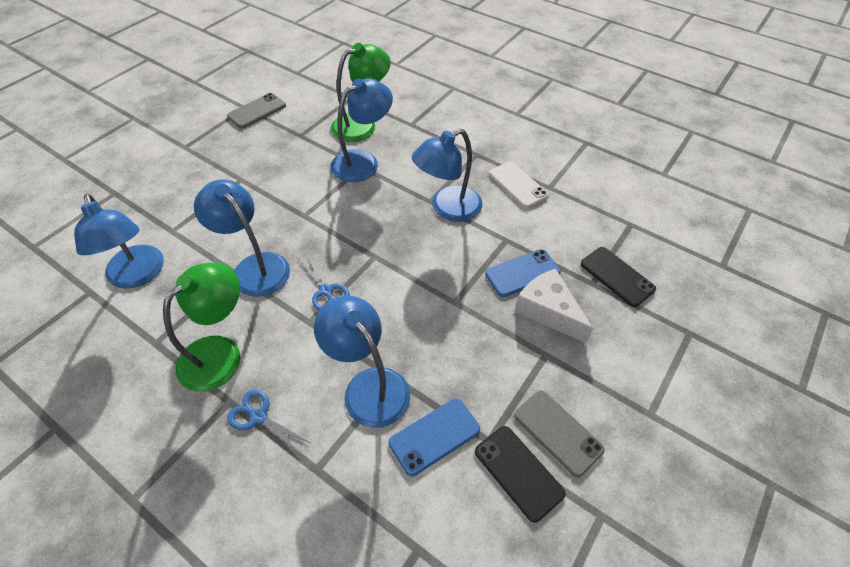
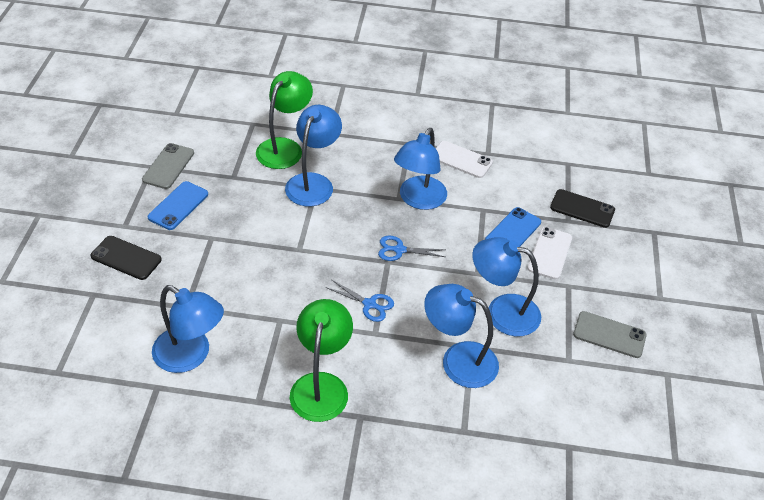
camera: 30 degrees left, 5 degrees down
(254, 267) = (292, 308): blue lamp -> blue lamp (502, 312)
(258, 417) = (392, 416): blue scissors -> blue scissors (399, 250)
(434, 436) = (530, 373): blue phone -> blue phone (178, 206)
(518, 472) = (600, 371): black phone -> black phone (126, 258)
(548, 310) = (550, 253): white cheese -> white phone

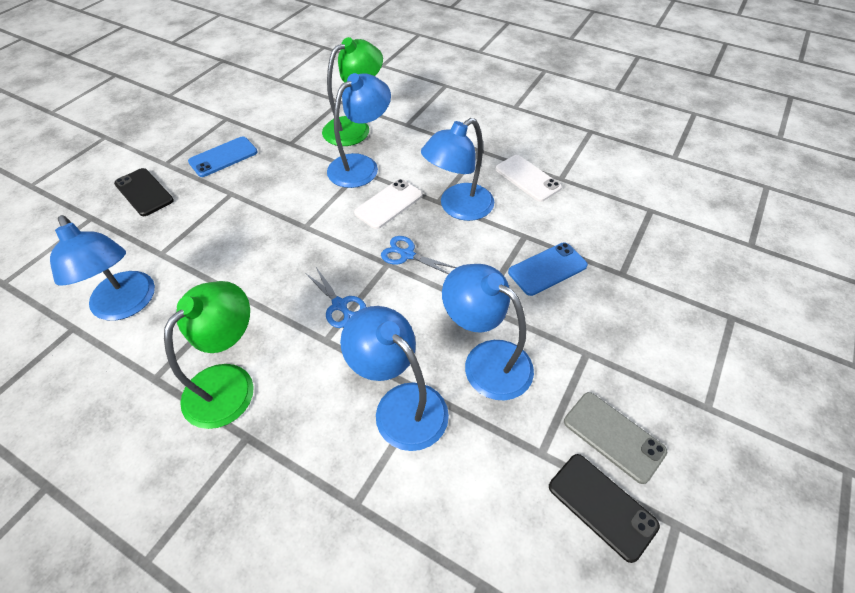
camera: 25 degrees right, 5 degrees up
(168, 166) = (240, 121): grey phone -> none
(550, 253) = (581, 306): white phone -> white phone (389, 204)
(582, 209) = (646, 265): black phone -> black phone (602, 506)

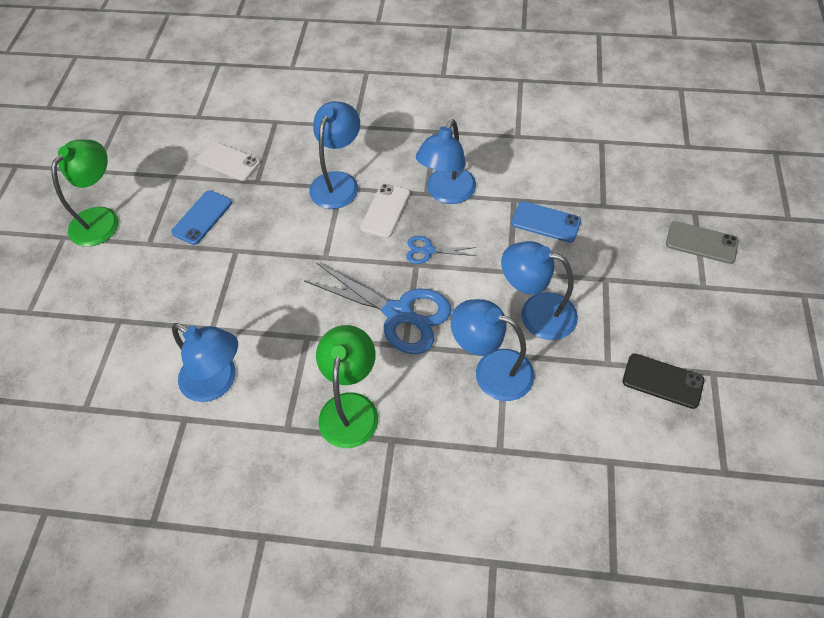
camera: 20 degrees left, 5 degrees up
(144, 192) = (151, 278): black phone -> none
(339, 305) = (398, 313): blue scissors -> blue scissors, size x2.09
(355, 128) = (308, 145): green lamp -> green lamp (101, 218)
(527, 178) = (490, 145): white phone -> white phone (228, 161)
(547, 269) = (545, 222): blue phone -> blue phone turned 75 degrees clockwise
(613, 436) = (650, 332): grey phone -> grey phone (701, 243)

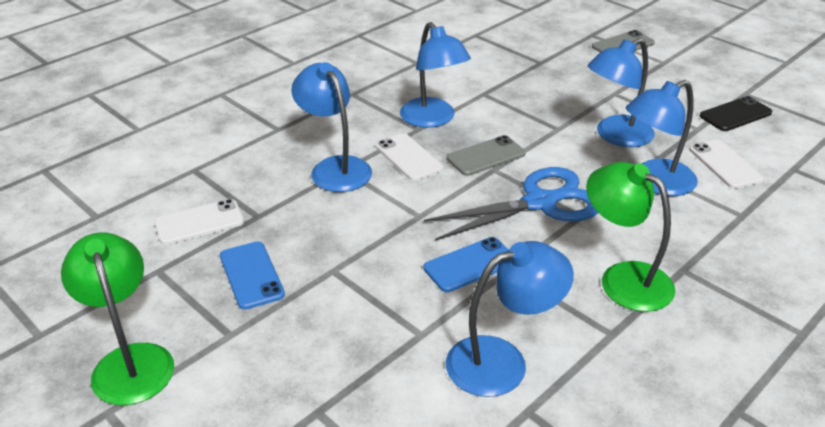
camera: 55 degrees left, 20 degrees down
(428, 251) = (486, 156): blue scissors -> grey phone
(545, 222) = (526, 91): blue phone -> blue phone (470, 265)
(566, 407) = (725, 164): none -> white phone

